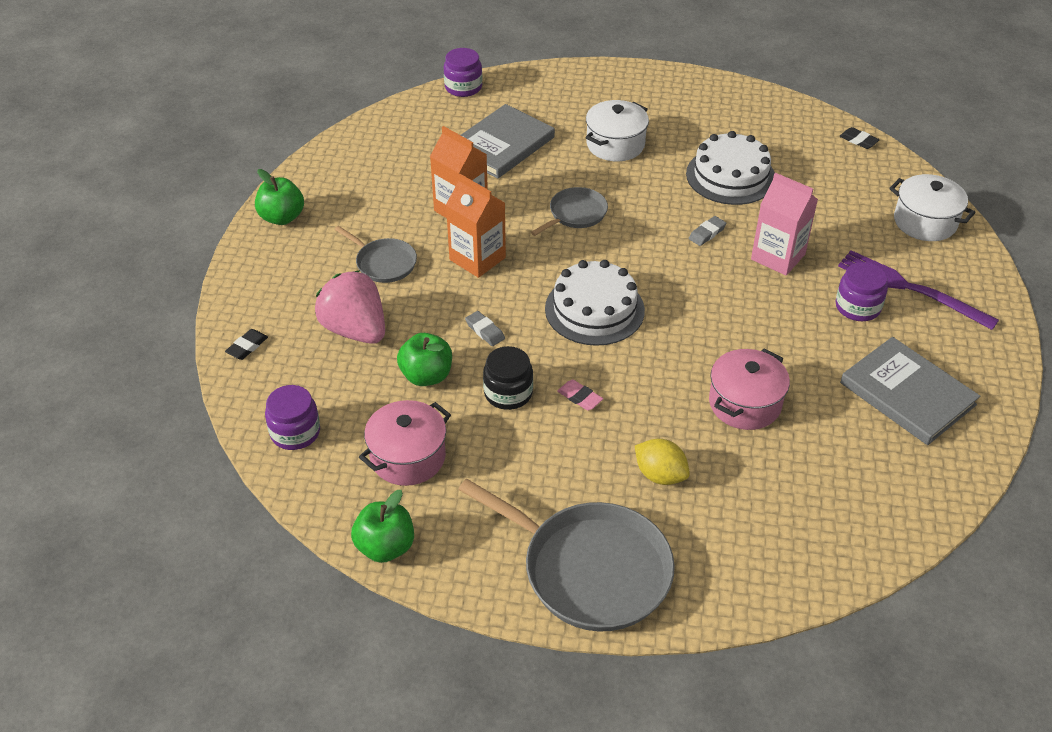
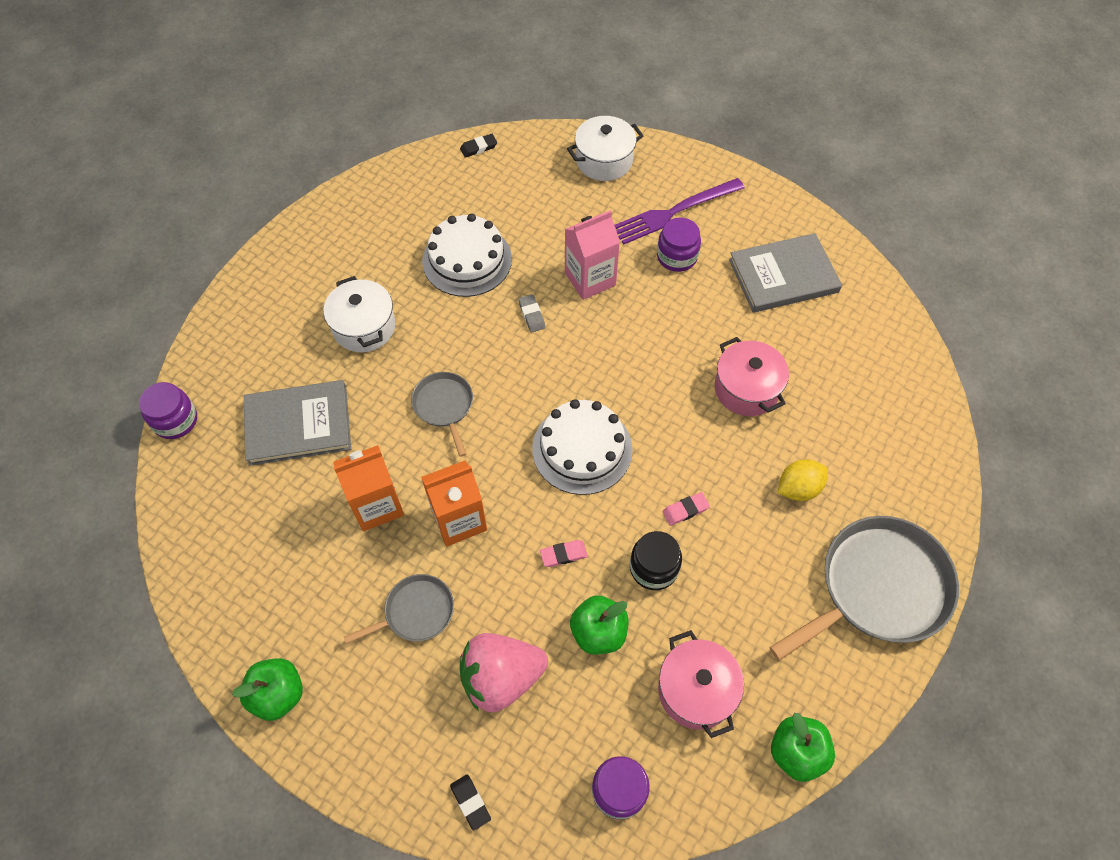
camera: 65 degrees left, 15 degrees up
(485, 331) = (563, 554): grey eraser -> pink eraser
(502, 145) = (298, 425): grey book -> grey book turned 75 degrees counterclockwise

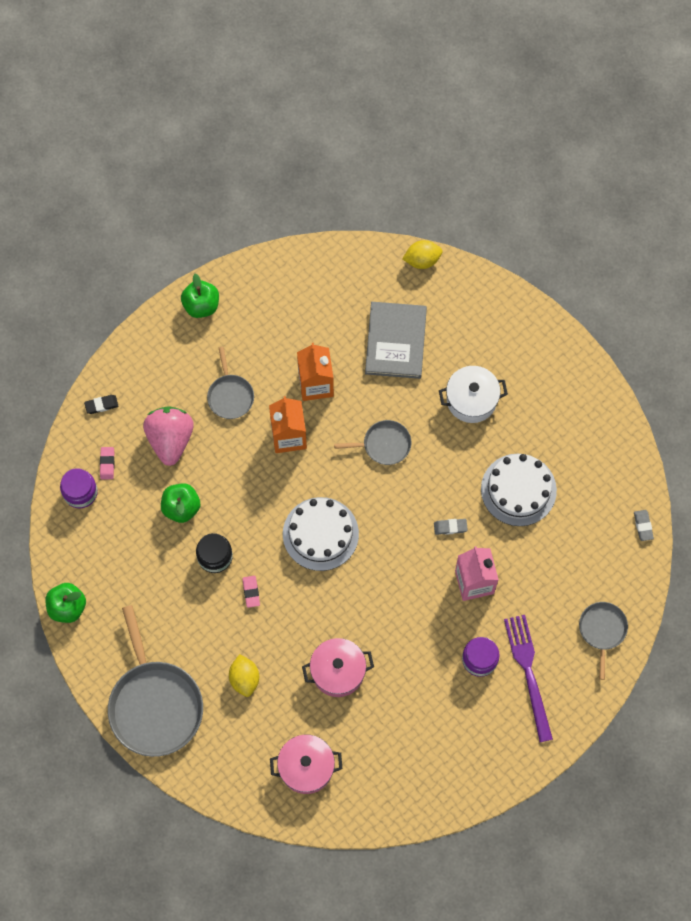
camera: 105 degrees right, 10 degrees up
(175, 420) = (422, 260): purple jar -> yellow lemon
(478, 148) = (643, 526): black eraser -> grey eraser
(563, 554) = (242, 499): pink eraser -> pink eraser (107, 464)
(604, 161) = (602, 630): white pot -> grey pan
(696, 690) = (125, 558): pink pot -> pink pot (306, 767)
(783, 276) = (437, 741): grey book -> none

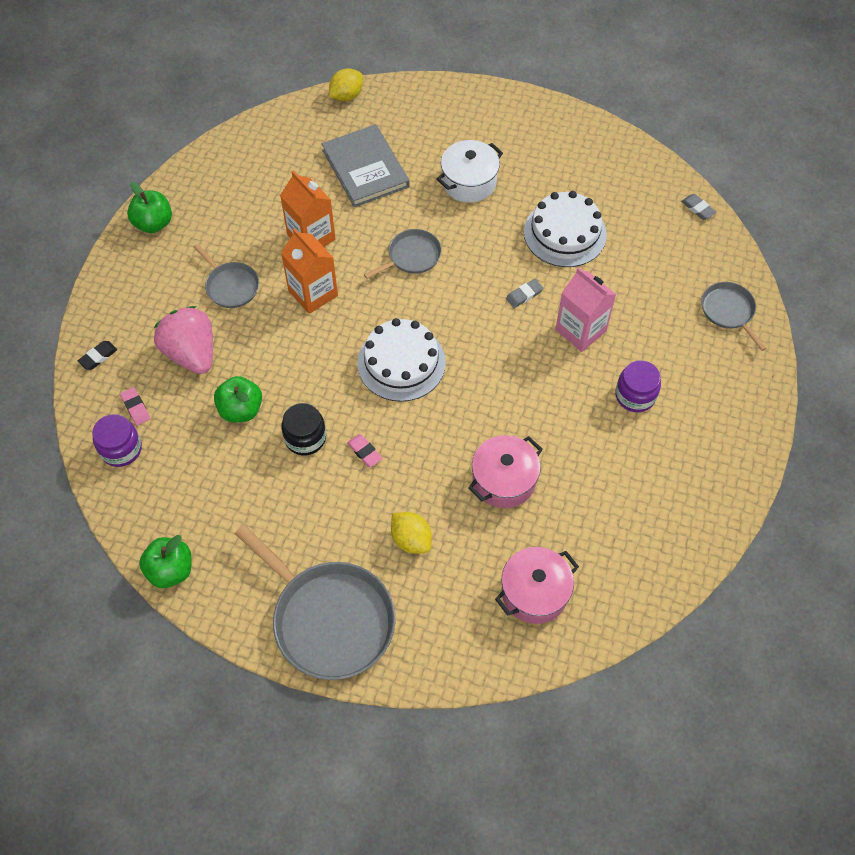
camera: 30 degrees left, 10 degrees down
(528, 673) = (690, 383): purple fork -> none

